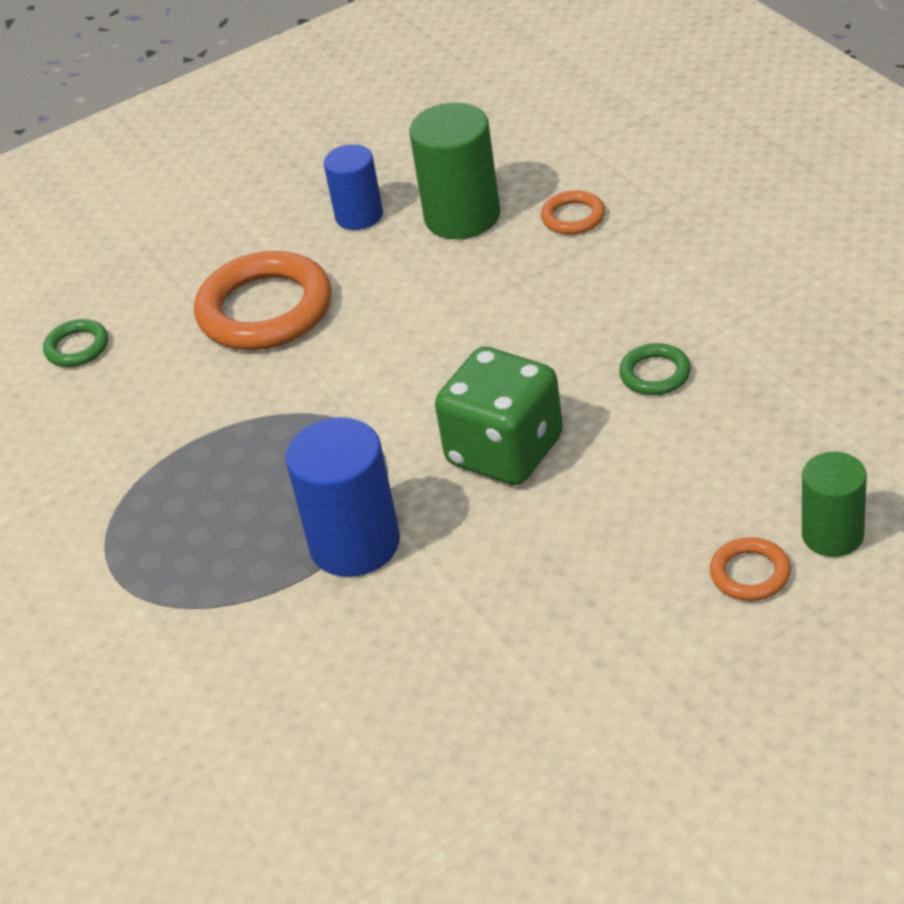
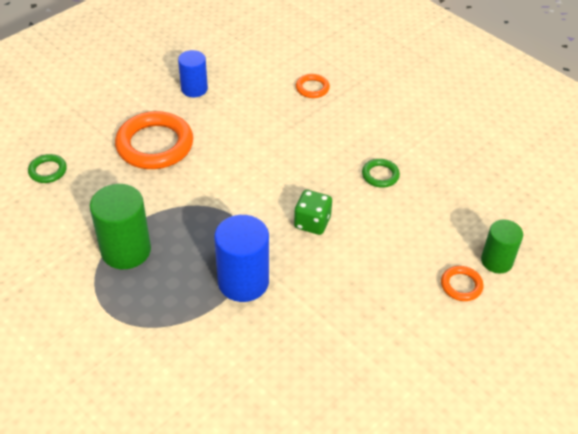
camera: 20 degrees left, 5 degrees up
(462, 216) = (252, 89): green cylinder -> green cylinder (126, 250)
(505, 451) = (312, 223): green dice -> green dice, size x0.61

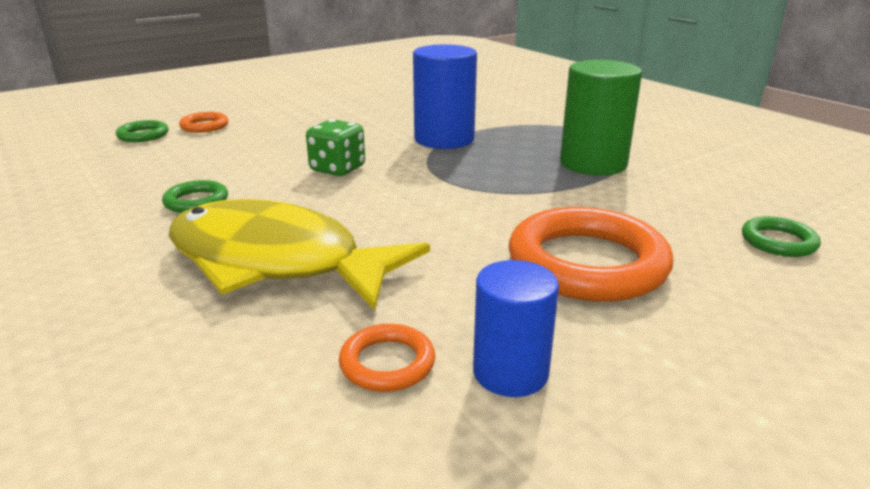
camera: 170 degrees left, 20 degrees down
(305, 132) = (276, 262): none -> yellow fish
(312, 88) = (191, 346): orange ring -> orange ring (387, 363)
(496, 261) = (143, 135): green cylinder -> green ring

